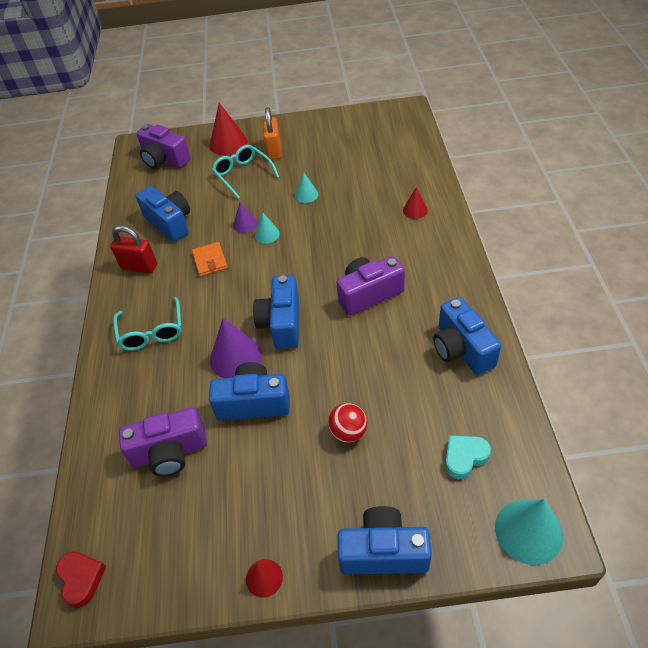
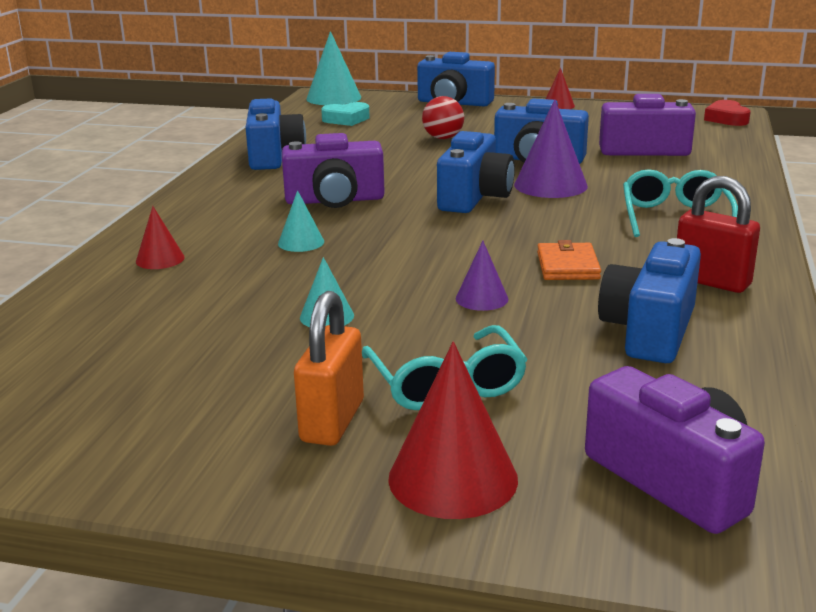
camera: 165 degrees left, 25 degrees down
(170, 223) = (649, 331): blue camera -> blue camera turned 45 degrees clockwise
(267, 234) = (445, 278): turquoise cone -> turquoise cone (301, 242)

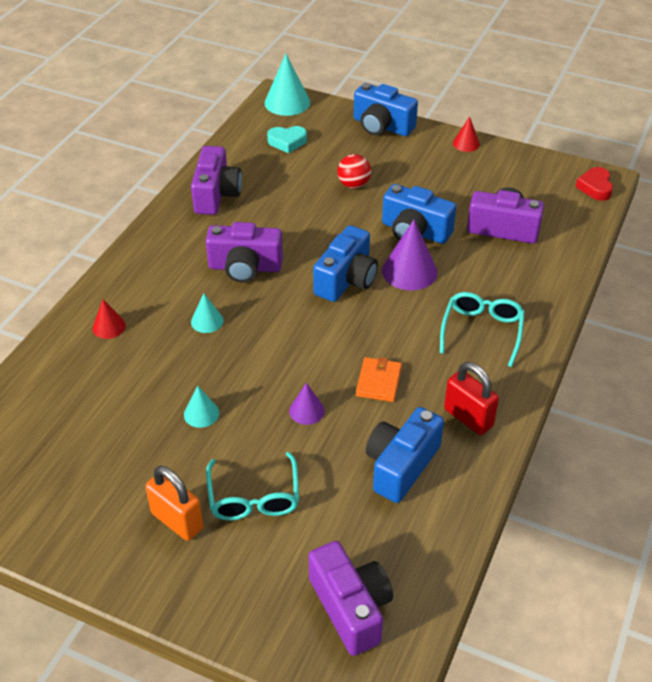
camera: 10 degrees right, 20 degrees up
(273, 156) = (216, 195): blue camera -> purple camera
(332, 421) = (177, 521): orange padlock -> orange padlock turned 75 degrees counterclockwise
(453, 478) = (229, 583): red cone -> none

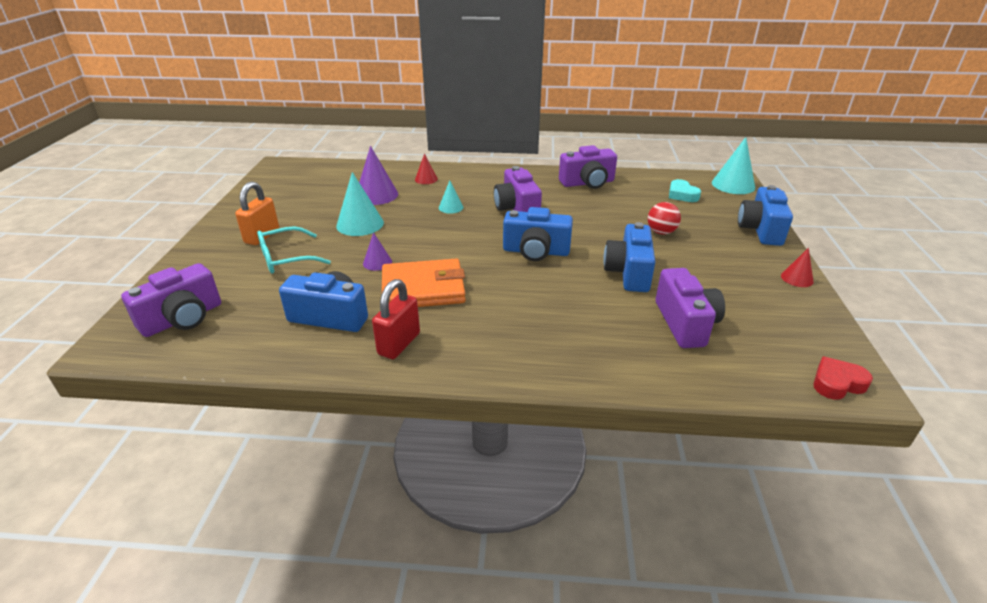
camera: 70 degrees right, 10 degrees down
(201, 413) = (360, 224): turquoise cone -> turquoise cone, size x1.79
(378, 382) = (423, 288): orange wallet -> orange wallet, size x1.85
(409, 271) = (572, 279): purple cone -> purple cone (376, 195)
(482, 331) = (519, 334): turquoise glasses -> none

